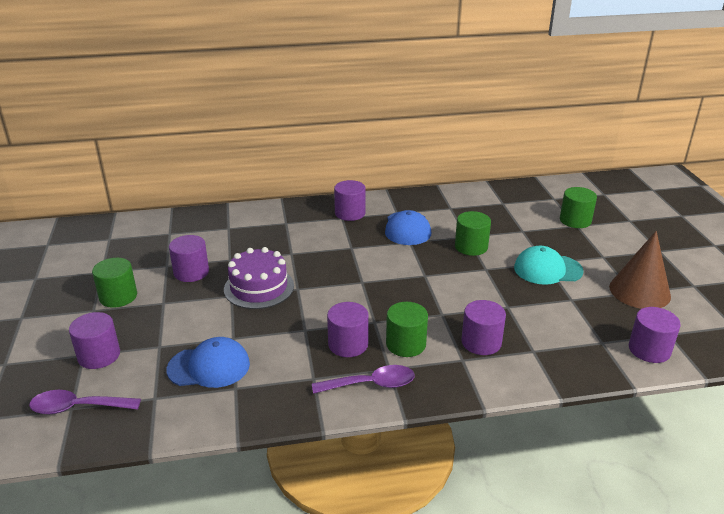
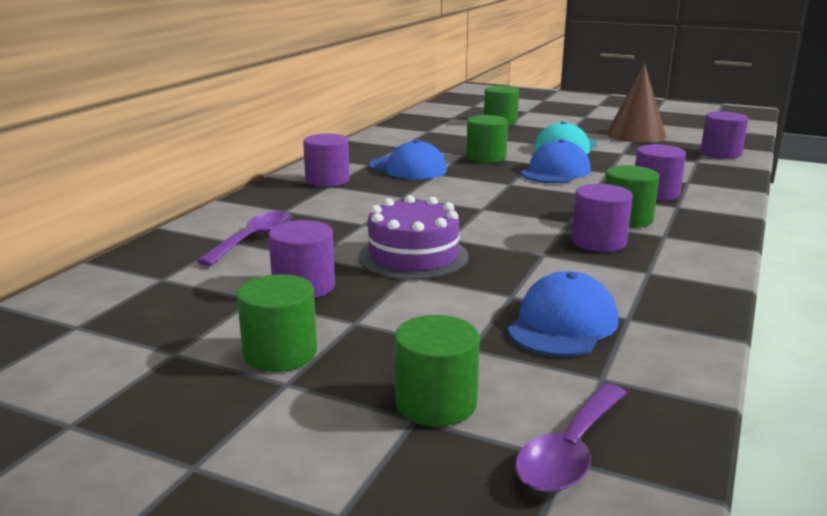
camera: 55 degrees left, 10 degrees down
(99, 355) = (436, 403): purple cylinder -> green cylinder
(371, 384) = (686, 249): purple spoon -> purple spoon (254, 240)
(476, 284) = (555, 171): none -> blue cap

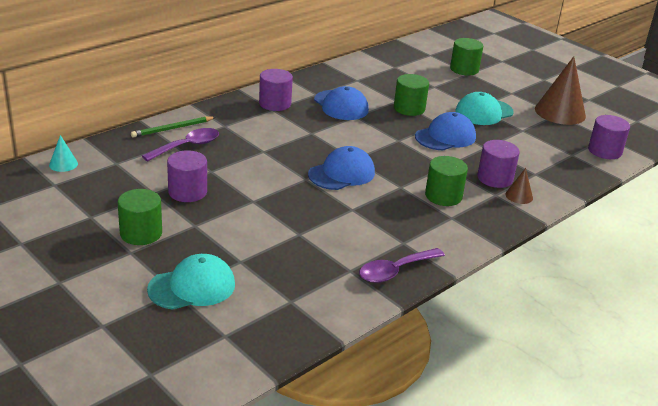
camera: 20 degrees right, 10 degrees up
(74, 298) = (63, 164): none -> turquoise cone
(215, 226) = (172, 129): none -> green pencil
(413, 256) = (270, 187): purple cake -> none
(436, 403) = (192, 287): green cylinder -> turquoise cap
(562, 324) = (307, 262): blue cap -> blue cap (341, 173)
(570, 451) = (231, 332): purple spoon -> purple spoon (395, 271)
(598, 242) = (400, 209): purple cylinder -> none
(701, 202) = (519, 196): none -> brown cone

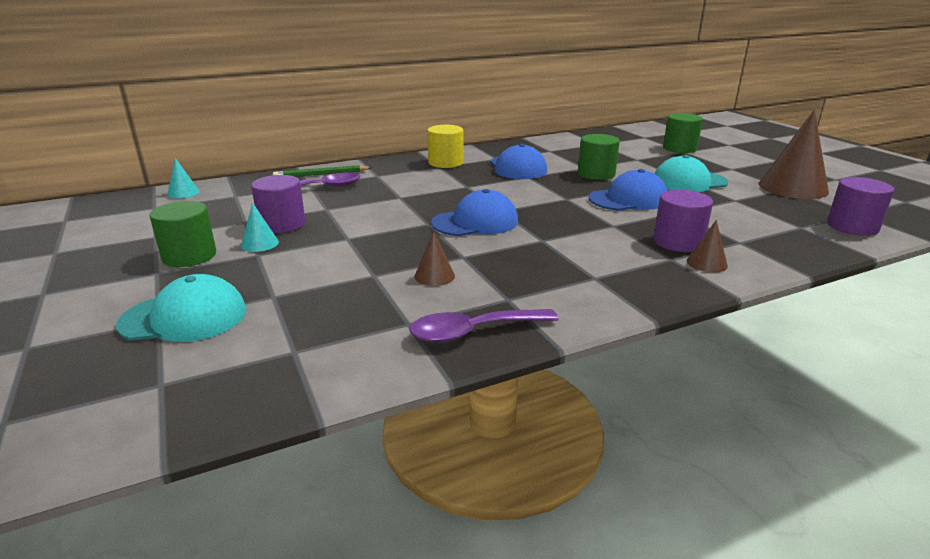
camera: 20 degrees right, 5 degrees down
(187, 214) = (260, 244): none -> turquoise cone
(275, 104) = (445, 163): purple cylinder -> yellow cylinder
(343, 229) = (434, 276): none -> brown cone
(443, 196) = (595, 254): green cylinder -> none

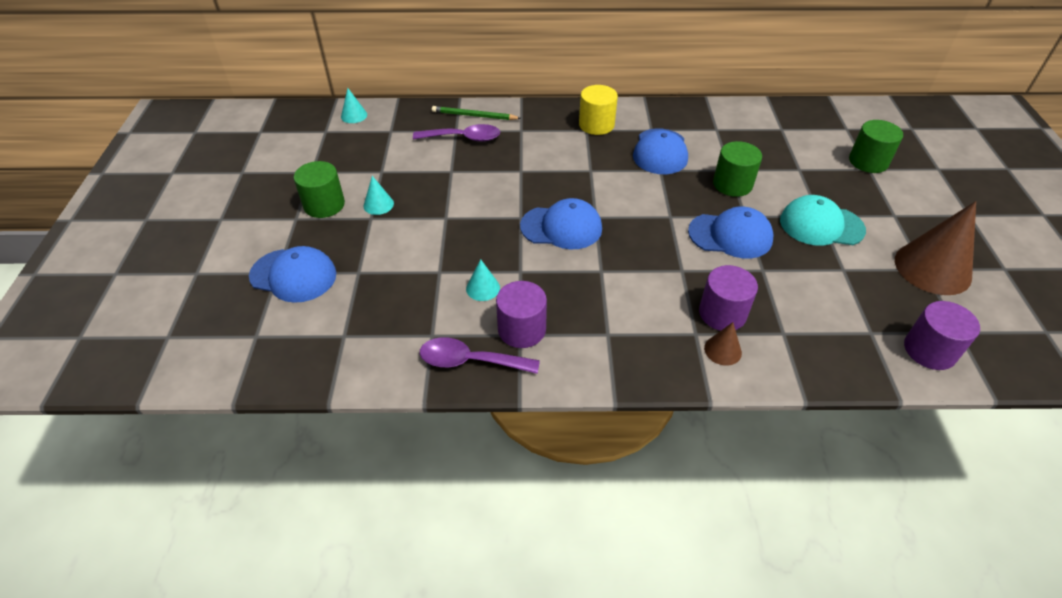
camera: 25 degrees right, 20 degrees up
(184, 317) = (293, 275): turquoise cap -> blue cap
(282, 224) = (406, 183): purple cylinder -> purple cylinder (521, 329)
(434, 276) = (483, 288): brown cone -> turquoise cone

